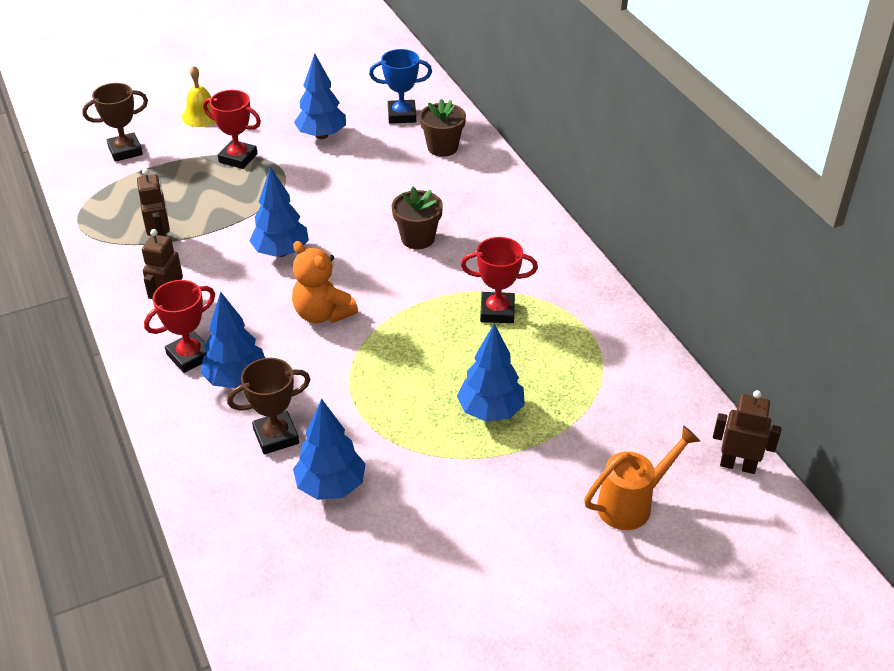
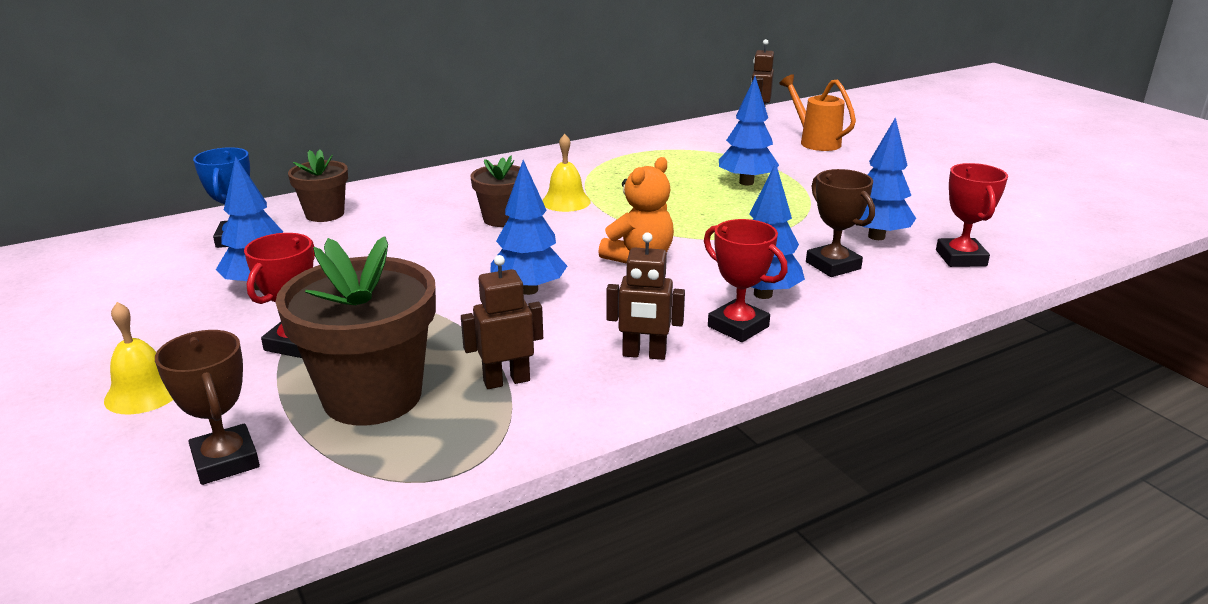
camera: 95 degrees left, 15 degrees down
(165, 191) = (372, 396): none -> brown flower pot
(452, 276) = (566, 201): none -> yellow bell
(497, 311) = (615, 183): red trophy -> red trophy (961, 258)

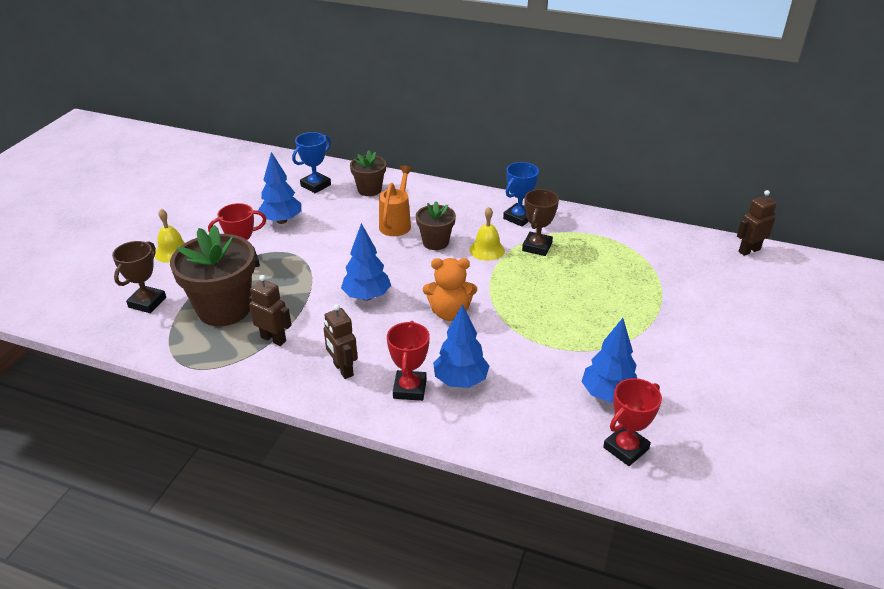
camera: 50 degrees right, 10 degrees up
(542, 169) = (519, 218): none -> blue trophy
(746, 182) = (616, 300): blue tree -> none
(814, 142) = (742, 296): orange watering can -> orange watering can (397, 223)
(833, 265) = (536, 393): brown trophy -> brown trophy (537, 247)

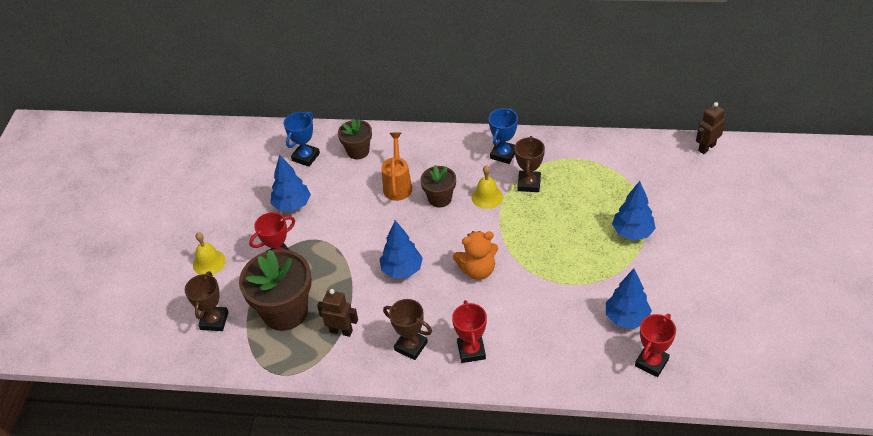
camera: 10 degrees left, 10 degrees up
(343, 369) = (411, 346): brown robot -> brown trophy
(460, 380) = (508, 333): blue tree -> blue tree (632, 232)

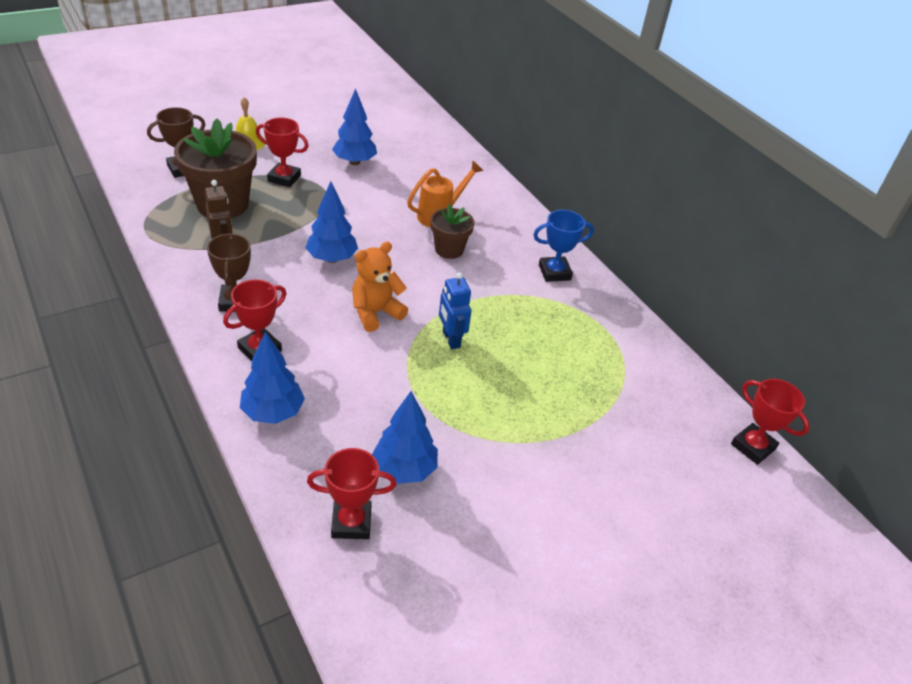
camera: 45 degrees right, 5 degrees down
(306, 157) = (420, 148): blue trophy -> none
(358, 151) = (458, 175): brown flower pot -> none
(477, 270) = (375, 313): orange teddy bear -> orange teddy bear turned 105 degrees clockwise
(487, 197) = (483, 282): yellow bell -> none
(529, 184) = (532, 307): brown trophy -> none
(530, 242) = (451, 339): none -> blue robot
(632, 232) = (543, 424): blue tree -> blue tree (273, 412)
(706, 147) = (753, 447): brown robot -> red trophy

